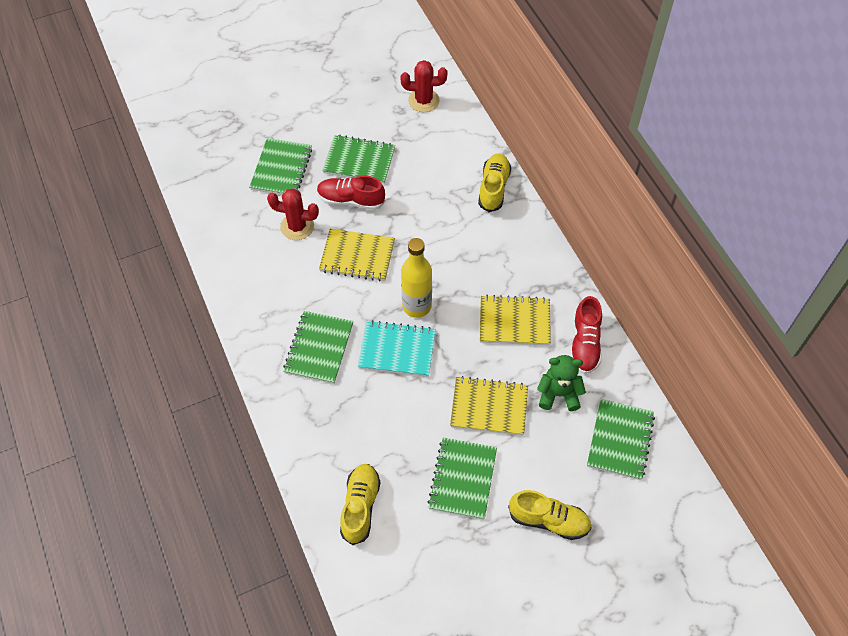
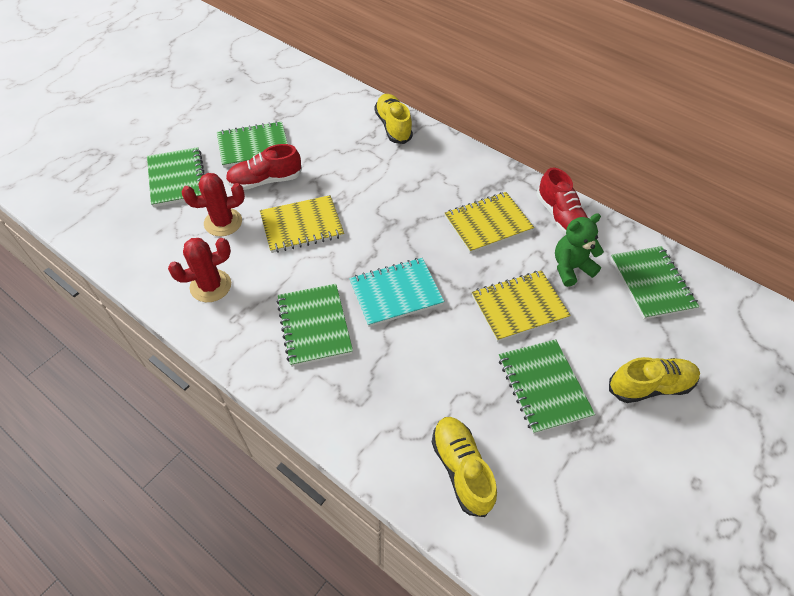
camera: 30 degrees left, 5 degrees down
(417, 306) = (389, 246): yellow bottle -> none
(423, 100) = (285, 82): red cactus -> red cactus (210, 286)

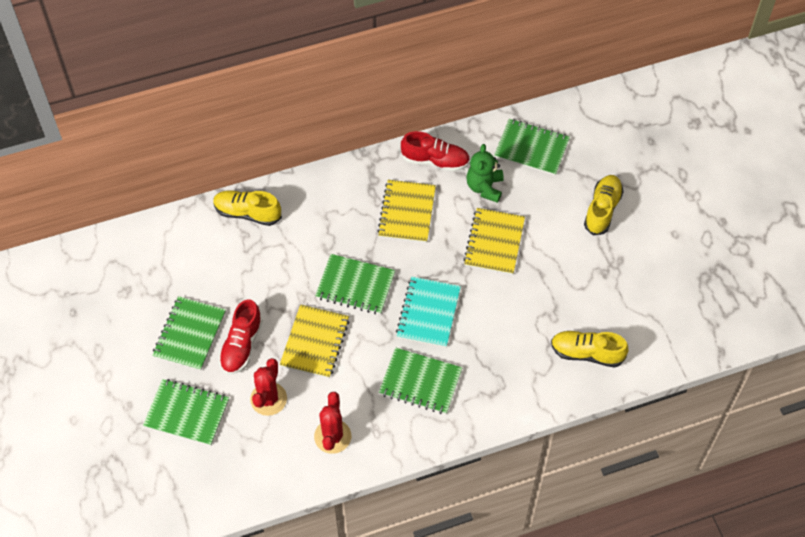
camera: 55 degrees left, 5 degrees up
(543, 387) = (563, 270): green notebook -> green notebook (355, 285)

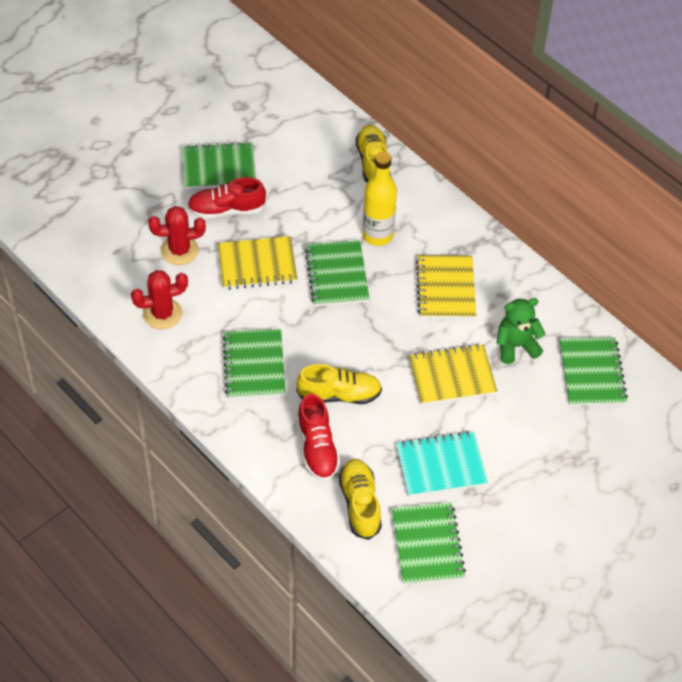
camera: 65 degrees right, 5 degrees down
(187, 413) = (137, 196): green notebook -> green notebook (427, 545)
(328, 240) = (377, 235): none -> yellow bottle
(407, 213) = (445, 289): yellow notebook -> yellow notebook turned 75 degrees counterclockwise
(428, 313) = (336, 346): turquoise notebook -> turquoise notebook (441, 466)
(435, 160) = (523, 292): red shoe -> red shoe (317, 448)
(602, 210) = (551, 465): yellow shoe -> yellow shoe (339, 395)

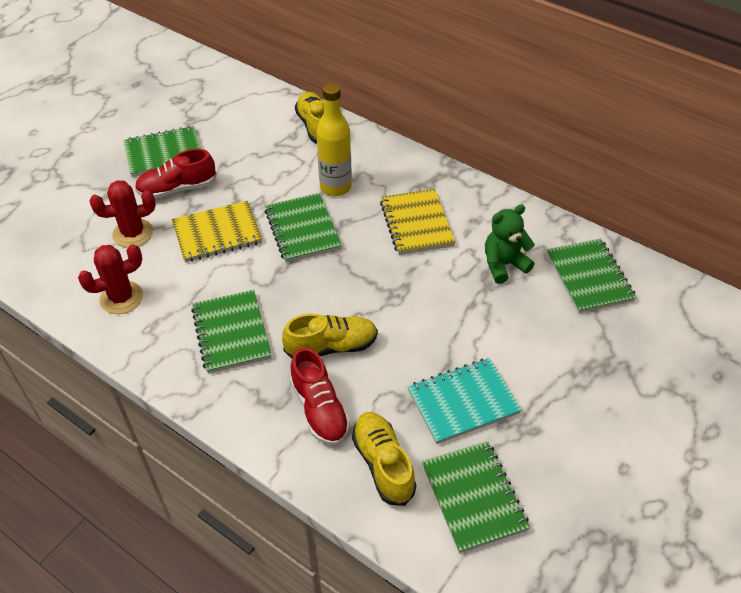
camera: 10 degrees left, 5 degrees down
(452, 376) = (447, 306): yellow notebook -> none

